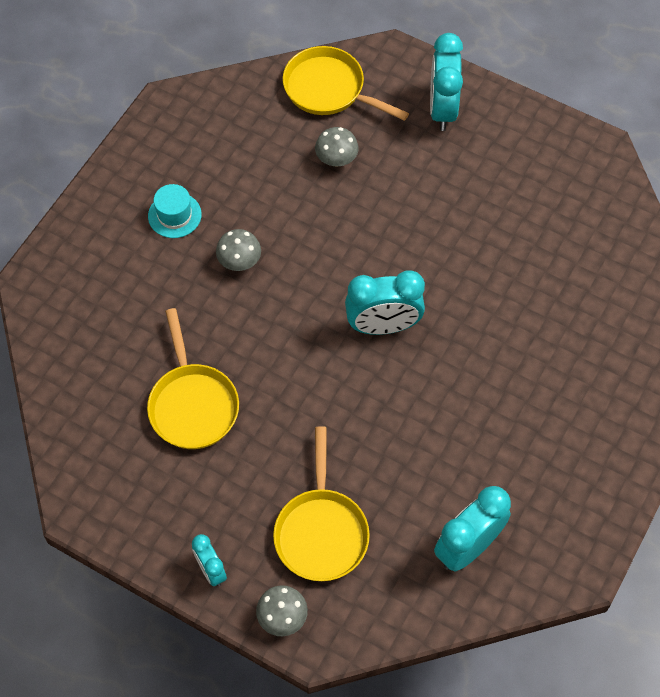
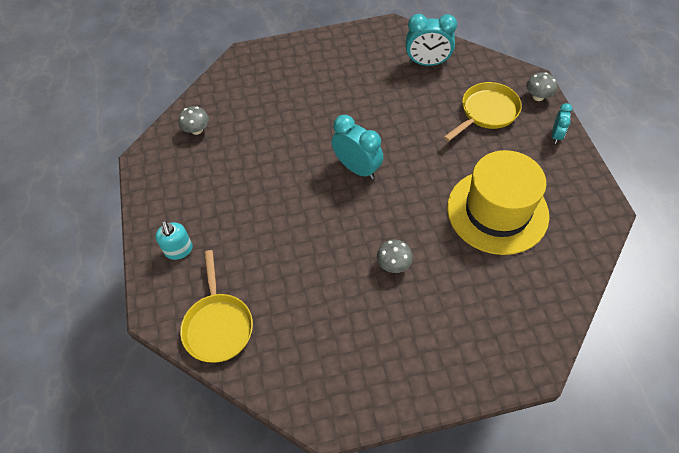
camera: 130 degrees left, 5 degrees down
(174, 215) = (402, 328): turquoise hat -> none
(192, 404) = (497, 211): yellow pan -> yellow hat
(336, 159) = (271, 275): grey mushroom -> grey mushroom (197, 130)
(442, 109) = (179, 250): turquoise clock -> turquoise soap dispenser

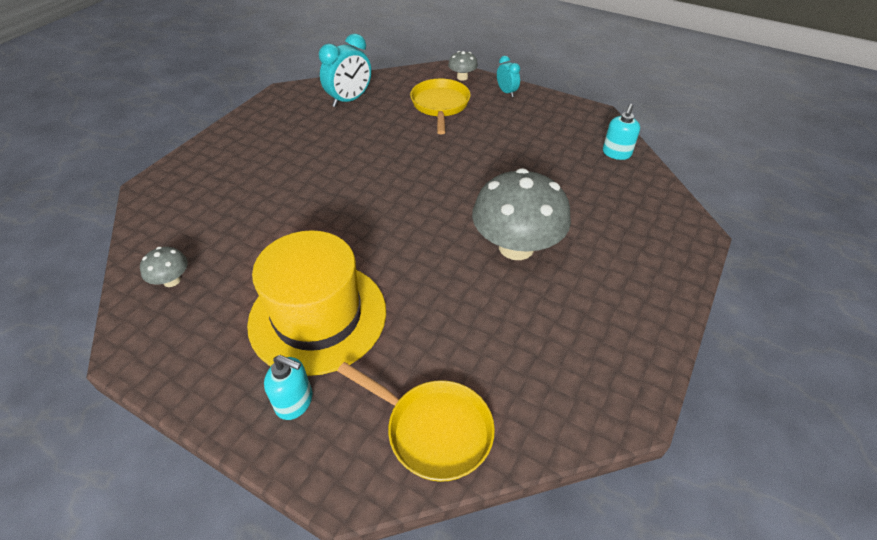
camera: 50 degrees left, 10 degrees down
(357, 168) = (390, 203): turquoise clock -> none
(393, 264) = (516, 247): grey mushroom -> grey mushroom, size x2.26
(497, 211) = (535, 159): yellow hat -> yellow hat (318, 316)
(569, 256) = (616, 153): none -> turquoise soap dispenser

